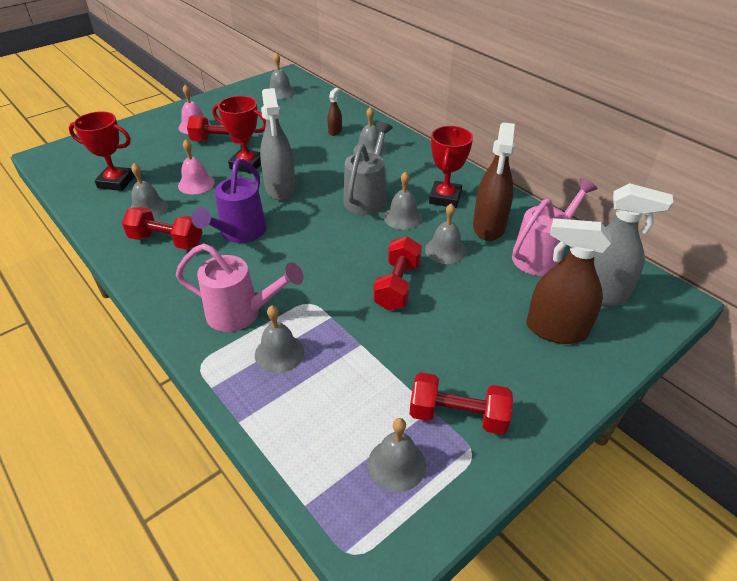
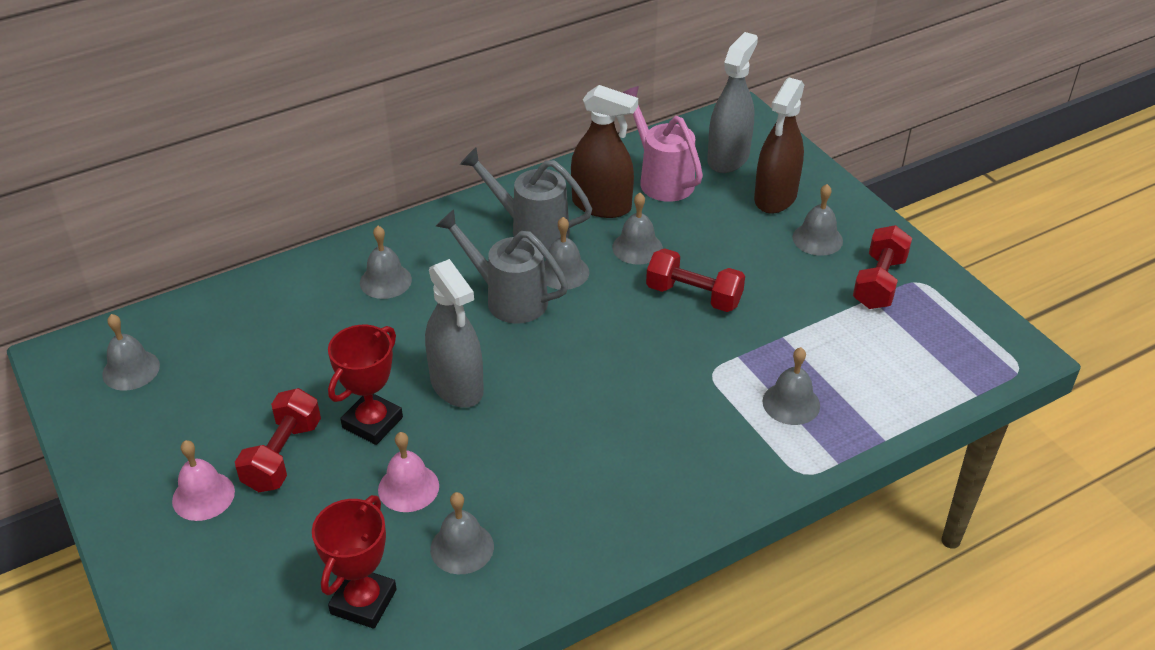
camera: 80 degrees left, 0 degrees up
(166, 241) = (556, 518): red dumbbell -> none
(240, 233) = (557, 434): purple watering can -> none
(241, 313) = (722, 435): pink watering can -> none
(280, 188) = (457, 386): grey spray bottle -> grey spray bottle turned 60 degrees clockwise
(335, 131) = (311, 312): brown spray bottle -> none
(396, 464) = (932, 330): grey bell -> grey bell (817, 239)
(445, 198) = (532, 229): red trophy -> grey watering can

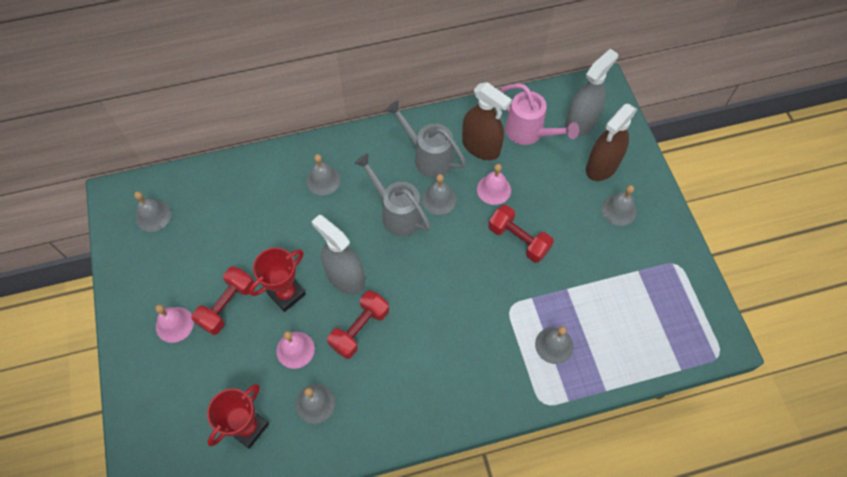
camera: 15 degrees right, 20 degrees up
(457, 386) = (345, 277): grey spray bottle -> grey spray bottle turned 150 degrees clockwise
(637, 247) = (494, 189): grey bell -> pink bell
(662, 179) = (529, 132): pink watering can -> pink watering can turned 150 degrees clockwise
(879, 282) = (648, 258): red dumbbell -> red dumbbell (360, 329)

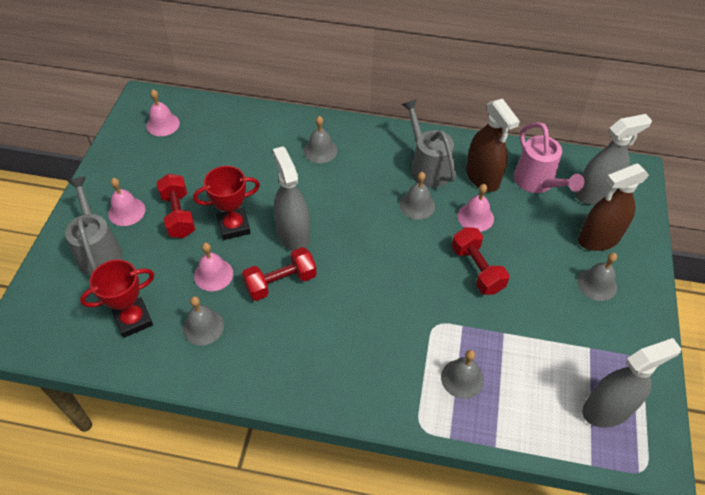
camera: 25 degrees right, 10 degrees down
(153, 216) = (163, 124): grey bell -> pink bell
(227, 305) = (178, 215): red dumbbell -> red dumbbell turned 75 degrees counterclockwise
(397, 213) = (371, 202): grey watering can -> grey watering can (99, 251)
(673, 318) = (607, 409): none -> grey spray bottle

